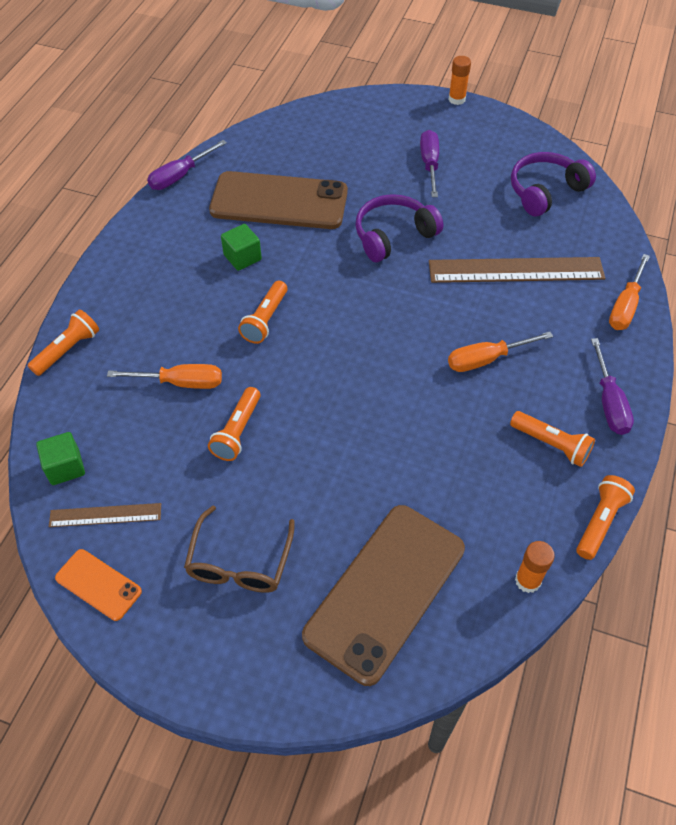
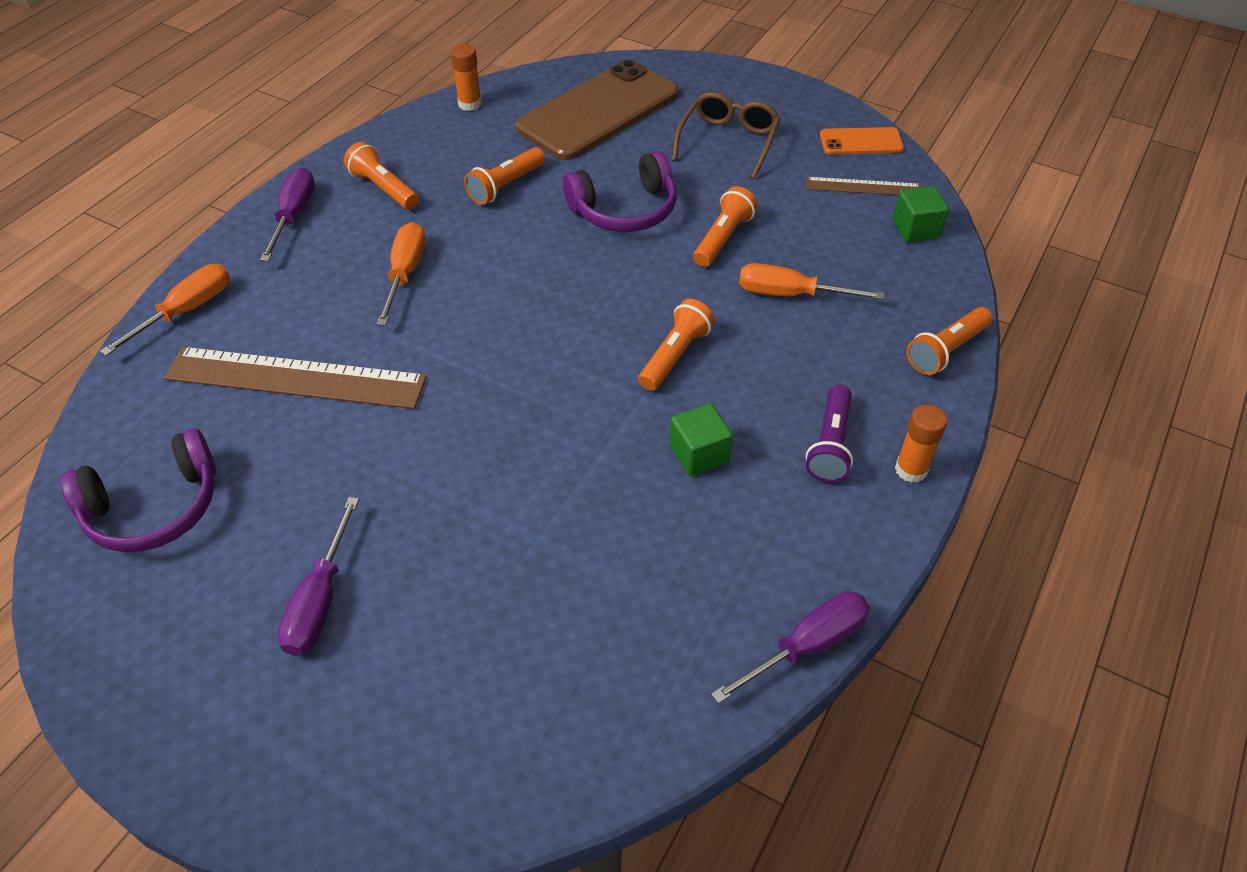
camera: 170 degrees left, 5 degrees down
(98, 584) = (861, 142): orange phone -> orange phone turned 45 degrees counterclockwise
(159, 273) = (830, 445): none -> purple flashlight
(279, 201) = (623, 555): brown phone -> none
(393, 235) = (450, 459): purple headphones -> purple headphones (625, 210)
(457, 99) = (164, 787): orange glue stick -> orange glue stick (911, 469)
(486, 359) = (405, 273): orange screwdriver -> orange screwdriver turned 75 degrees counterclockwise
(600, 522) = (378, 130): orange flashlight -> orange flashlight (505, 186)

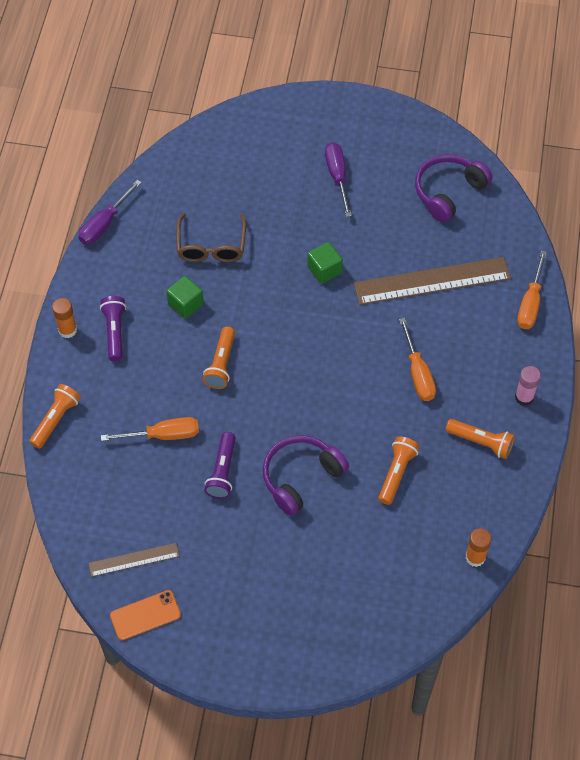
camera: 160 degrees right, 10 degrees up
(294, 216) = (524, 397): purple screwdriver -> pink glue stick
(598, 111) = (368, 583): brown phone -> none
(723, 238) = (222, 471): orange flashlight -> purple flashlight
(728, 142) = (251, 579): brown glasses -> brown glasses (211, 246)
(915, 229) = (88, 525): green cube -> green cube (324, 270)

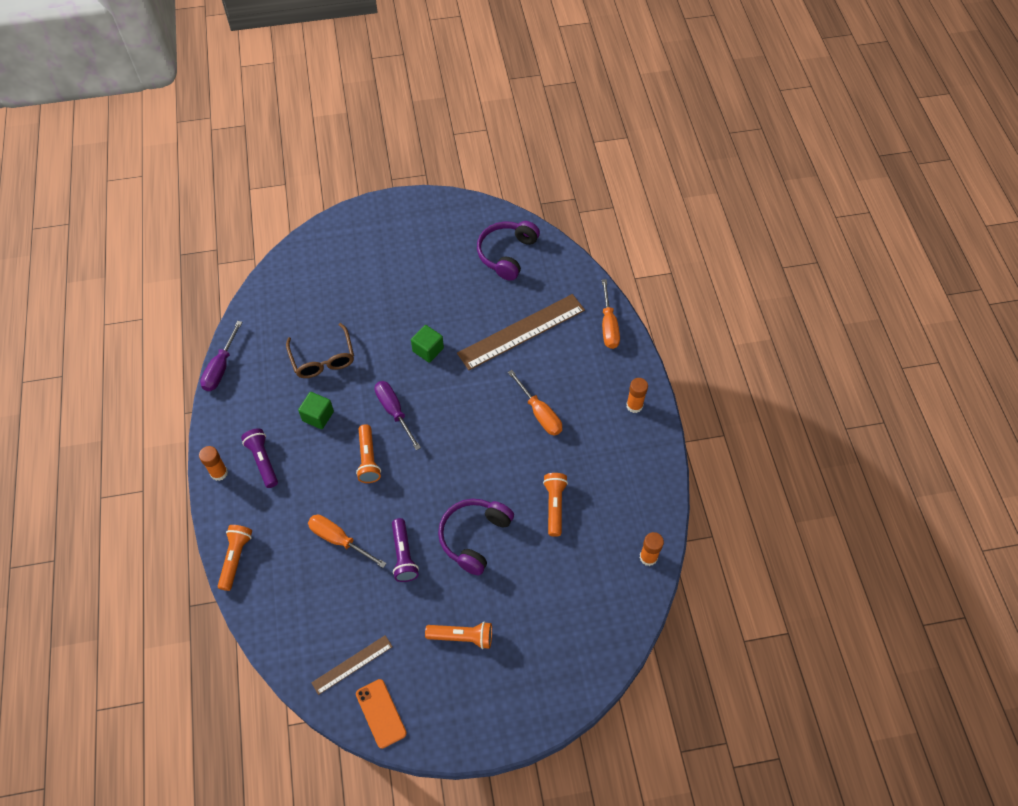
camera: 20 degrees left, 0 degrees up
(145, 615) = (381, 713): orange phone -> orange phone turned 75 degrees counterclockwise
(163, 435) = (339, 540): orange screwdriver -> orange screwdriver turned 120 degrees counterclockwise
(337, 176) = (410, 268): purple screwdriver -> purple screwdriver (394, 411)
(481, 442) = (614, 455): orange flashlight -> orange flashlight (462, 637)
(524, 397) = (634, 405): pink glue stick -> orange glue stick

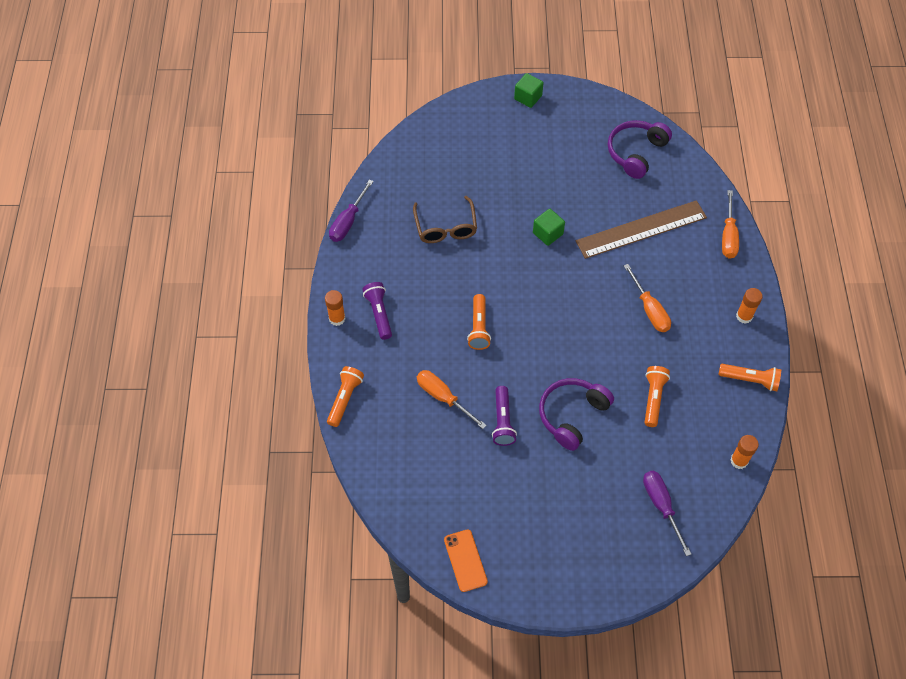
camera: 10 degrees right, 0 degrees up
(318, 416) = (435, 280): green cube -> green cube (528, 97)
(352, 664) = (443, 512): brown ruler -> none
(394, 411) = (508, 287): purple screwdriver -> purple screwdriver (661, 506)
(462, 637) = (550, 505): orange flashlight -> orange flashlight (750, 380)

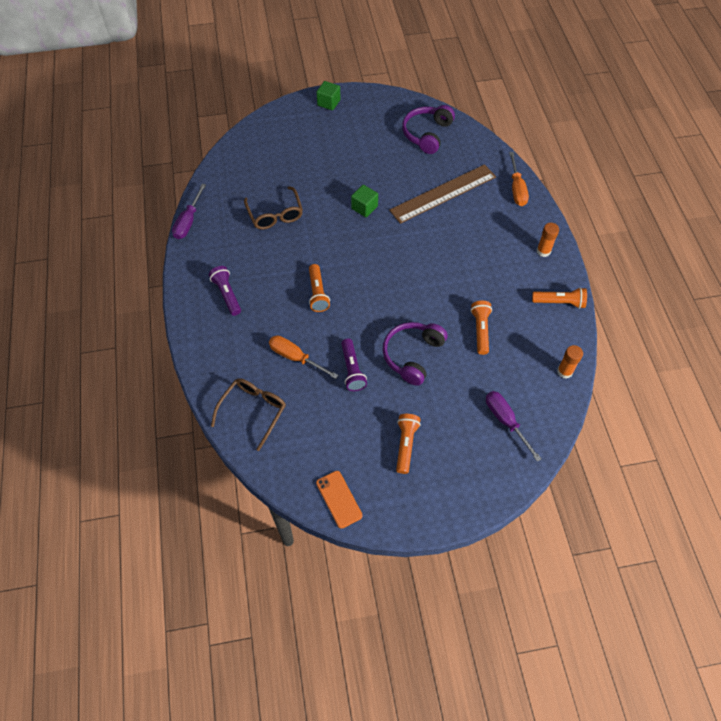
camera: 10 degrees left, 0 degrees up
(337, 318) = (190, 304): orange glue stick -> none
(345, 399) = (206, 372): orange flashlight -> orange flashlight (406, 445)
(389, 450) = (253, 411): none -> brown glasses
(649, 309) = (463, 257): orange screwdriver -> none

